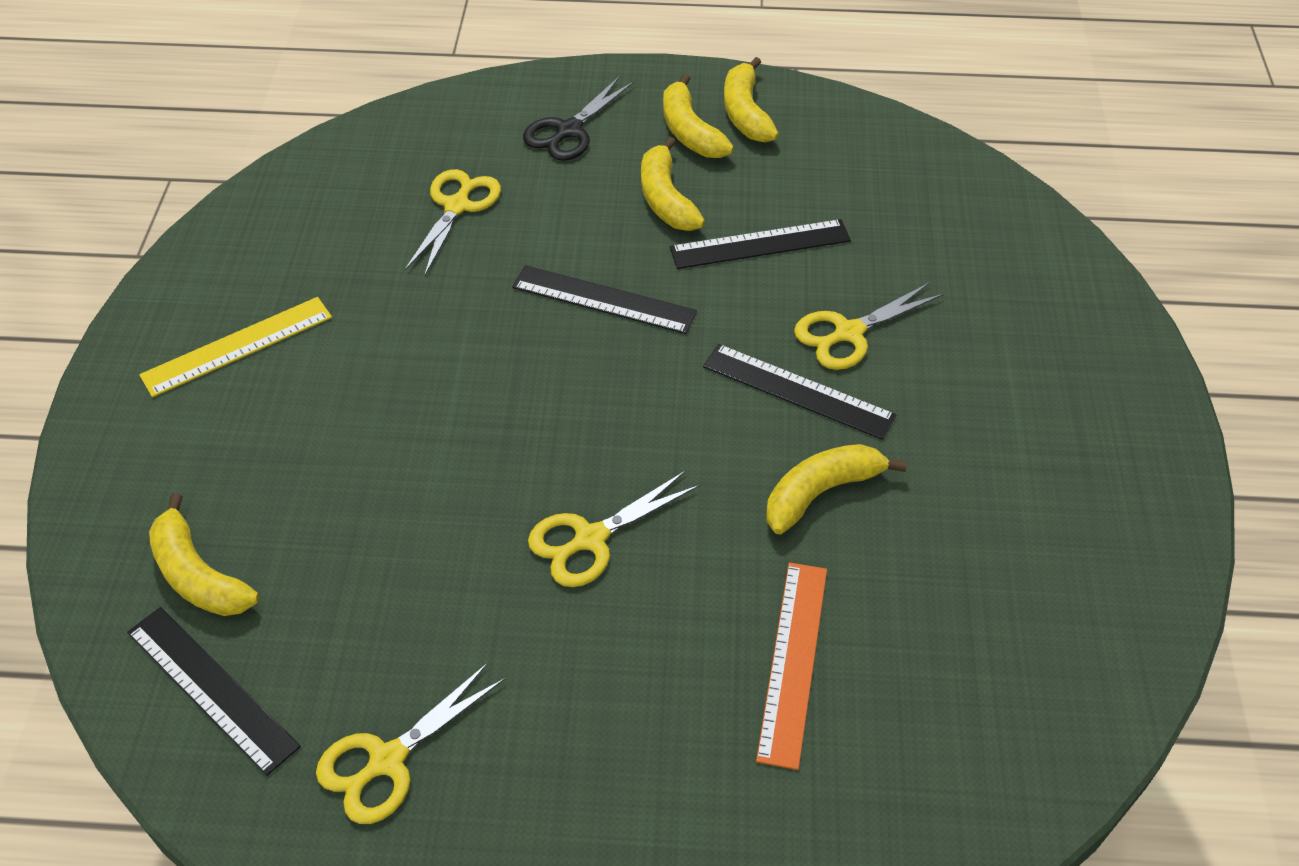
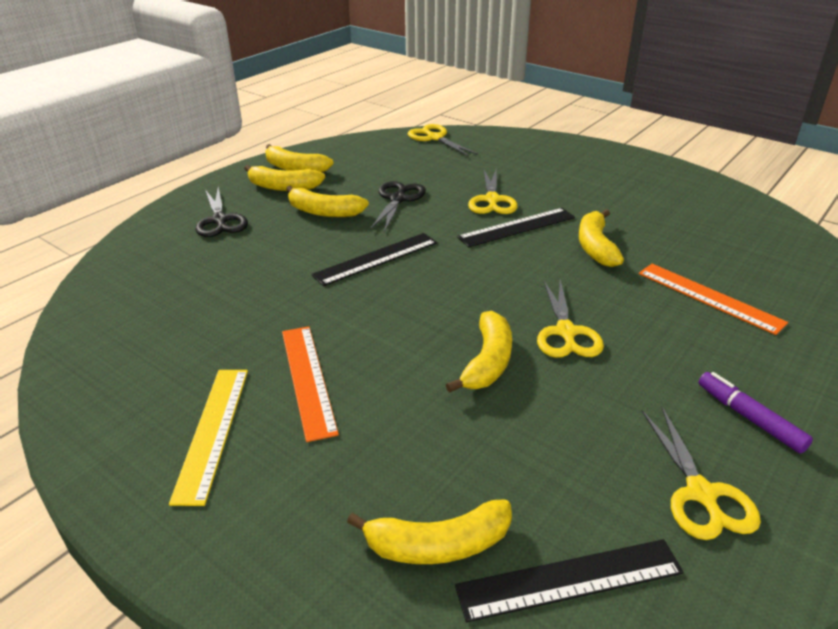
camera: 55 degrees left, 15 degrees down
(350, 367) = (308, 379): none -> orange ruler
(457, 206) = (220, 281): yellow scissors -> yellow scissors (435, 138)
(480, 493) = (488, 362): none -> yellow banana
(549, 774) = (749, 418): none -> purple marker
(760, 244) = (398, 199): black ruler -> black scissors

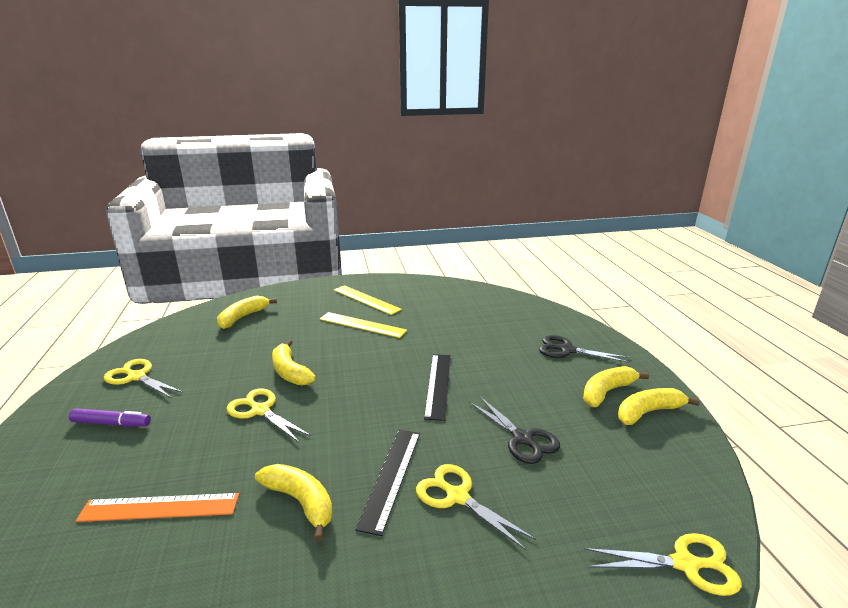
camera: 130 degrees right, 10 degrees down
(308, 379) = (362, 325): orange ruler -> yellow ruler
(324, 212) = (536, 393): yellow banana -> none
(569, 579) = (186, 331): black ruler -> none

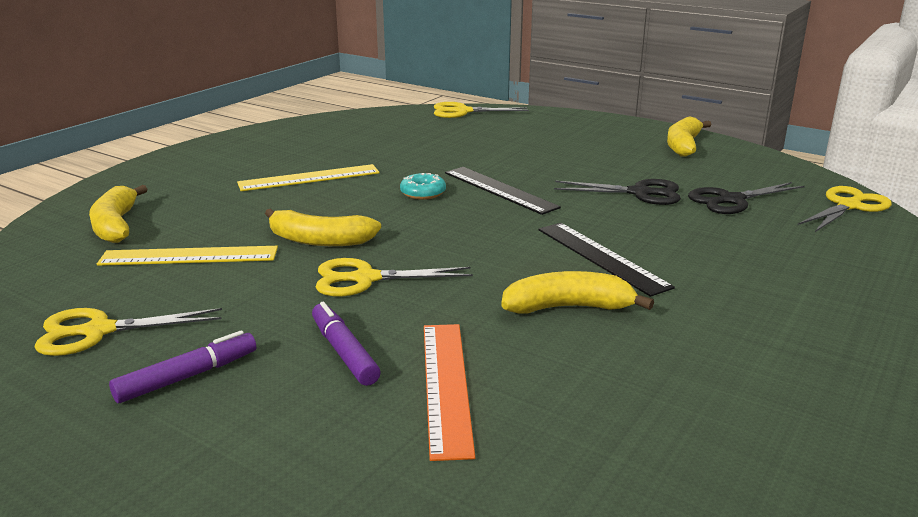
camera: 45 degrees left, 0 degrees up
(160, 507) = (446, 385): orange ruler -> orange ruler turned 45 degrees counterclockwise
(171, 452) = (344, 352): none -> purple marker
(366, 299) = (259, 158): yellow ruler -> yellow ruler (189, 256)
(393, 364) = (423, 193): none -> turquoise donut
(457, 497) = (672, 242): yellow scissors -> yellow scissors (463, 111)
(567, 350) = (552, 130): black scissors -> black scissors (731, 200)
(606, 392) = (634, 145): yellow banana -> none

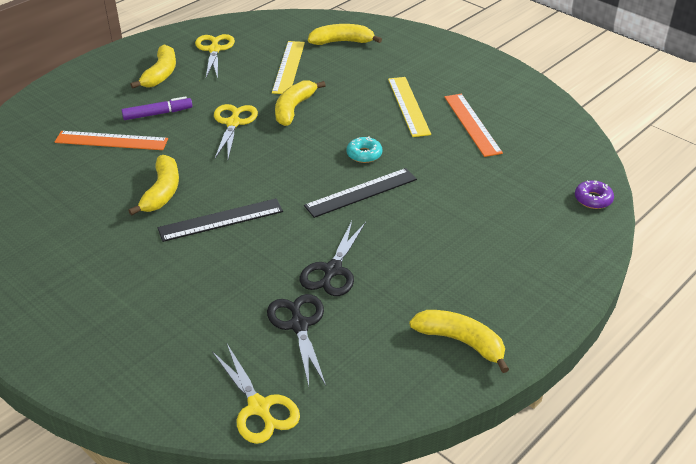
camera: 100 degrees right, 15 degrees up
(187, 377) = (161, 74): purple marker -> yellow banana
(347, 150) = (472, 124): none -> orange ruler
(463, 111) = (593, 199): yellow scissors -> purple donut

